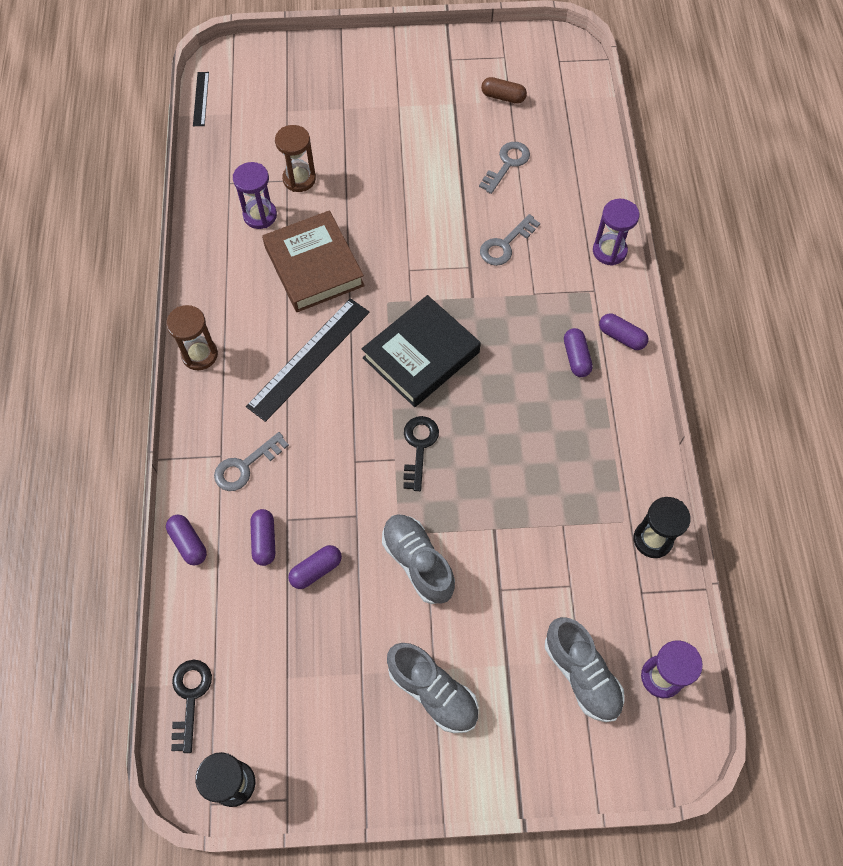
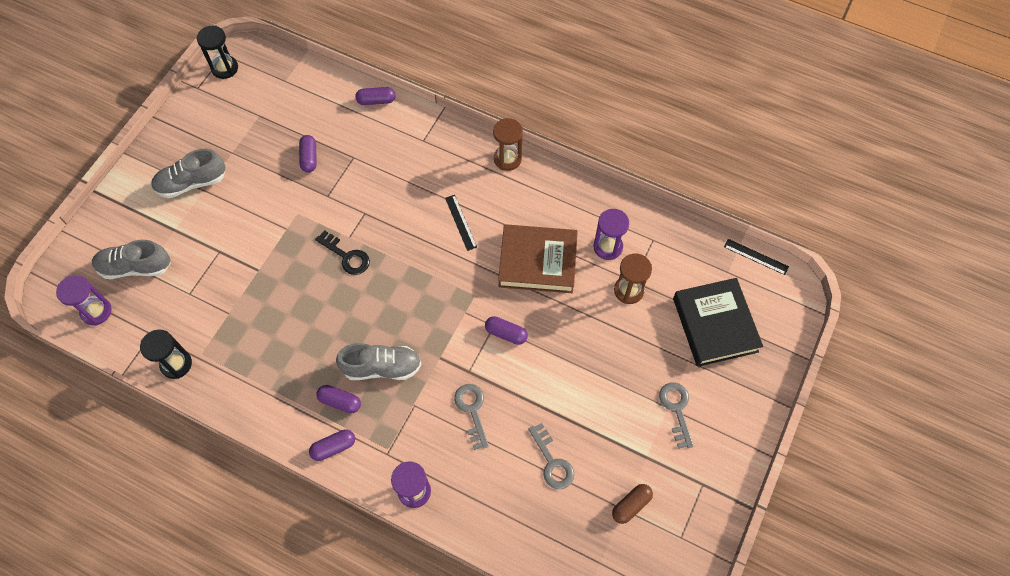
camera: 120 degrees right, 0 degrees up
(190, 697) = (285, 67): black key -> none
(245, 466) = (406, 150): grey key -> grey key (676, 409)
(264, 540) = (348, 139): purple capsule -> purple capsule (506, 333)
(309, 358) = (461, 222): black ruler -> black ruler, size x0.51
(418, 562) = (271, 214): grey shoe -> grey shoe (382, 367)
(421, 355) = (415, 295): black book -> black book (715, 325)

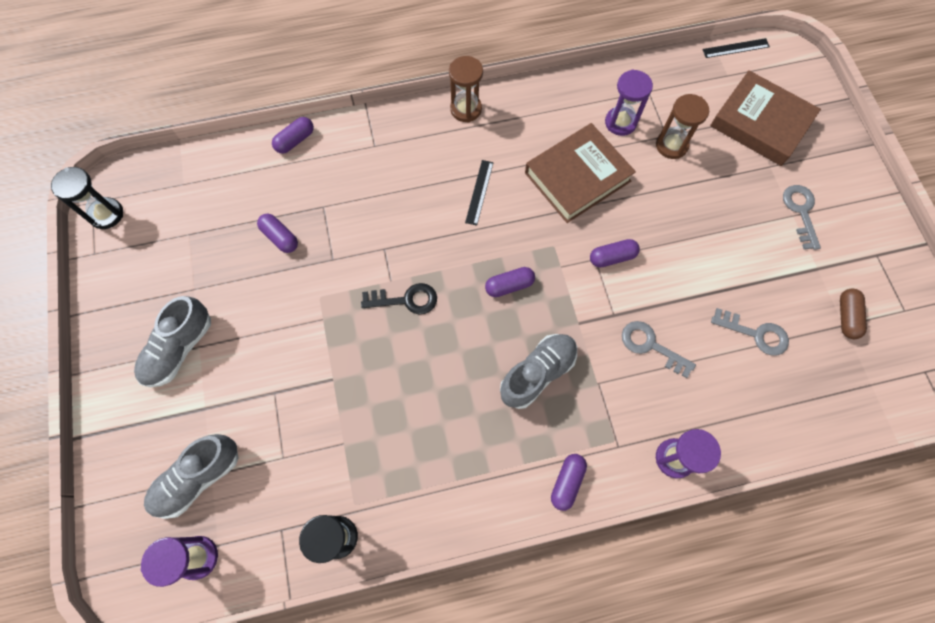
camera: 40 degrees left, 5 degrees up
(340, 401) = (531, 436): purple capsule -> purple capsule (509, 285)
(461, 222) = (479, 192): black ruler -> black ruler turned 75 degrees clockwise
(676, 409) = (800, 212): grey key -> grey key turned 45 degrees clockwise
(715, 325) = (760, 123): black book -> brown book

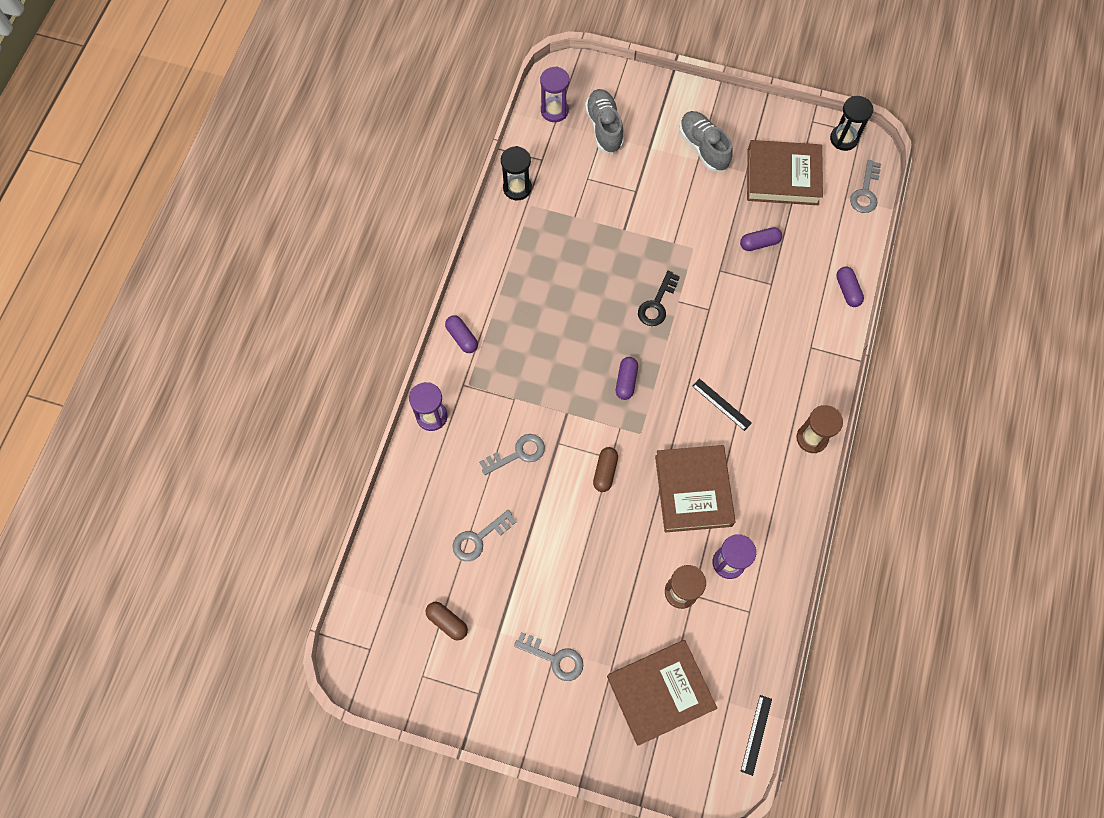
camera: 120 degrees right, 0 degrees up
(169, 169) = (865, 192): none -> grey key
(183, 251) = (782, 176): none -> brown book
(537, 373) = (546, 362): grey shoe -> none
(612, 257) = (605, 472): purple capsule -> brown capsule

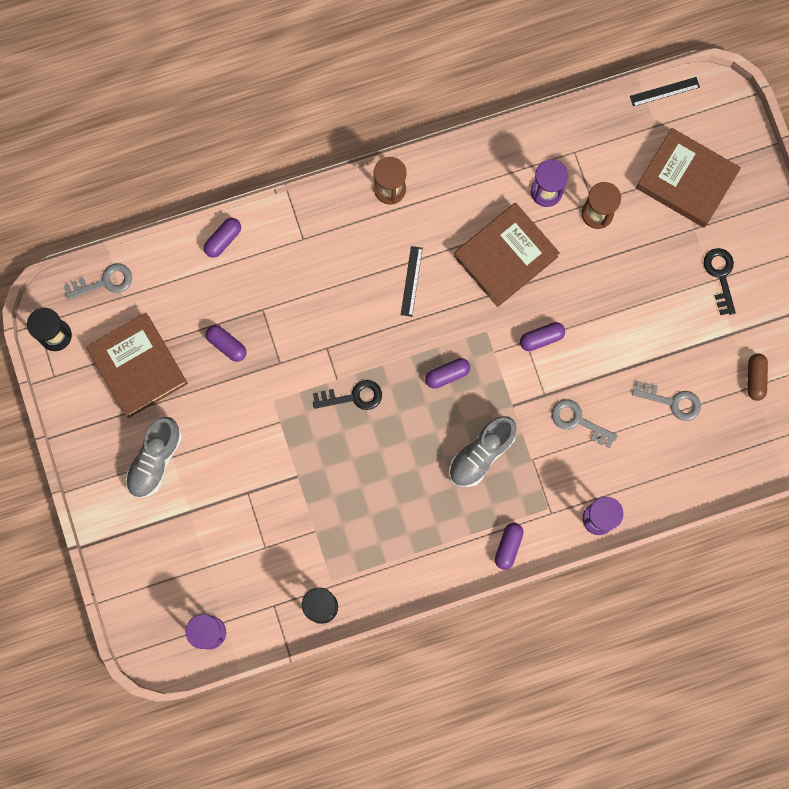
camera: 125 degrees left, 10 degrees up
(554, 658) = (720, 276): grey key -> black key
(604, 127) = (196, 570): grey shoe -> grey shoe (481, 454)
(605, 472) = (541, 338): brown capsule -> purple capsule

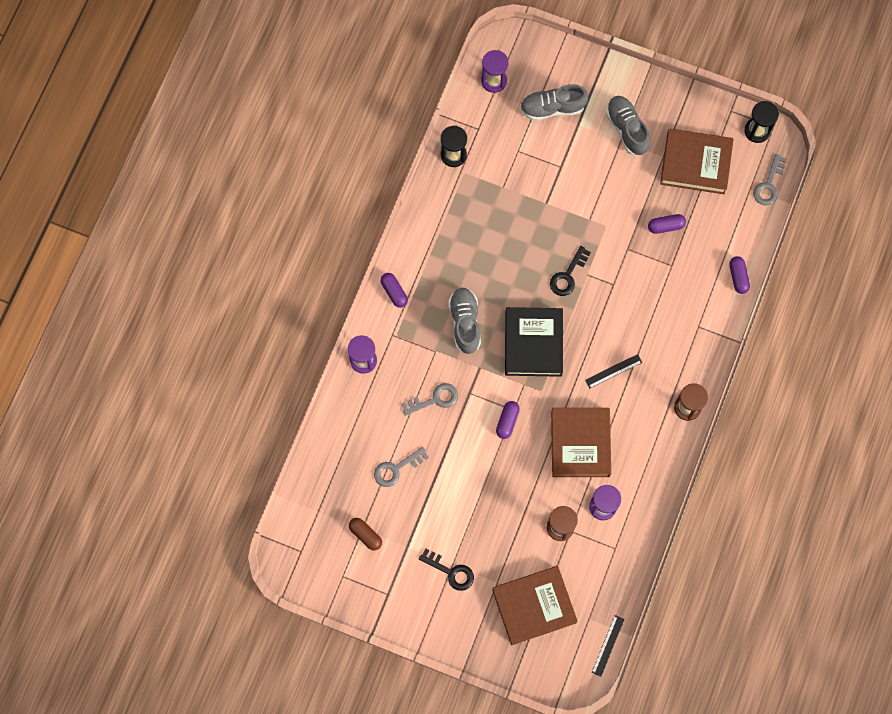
camera: 130 degrees right, 5 degrees down
(191, 550) = (552, 108): none -> grey shoe
(411, 281) = (613, 371): black ruler -> black ruler turned 75 degrees counterclockwise
(447, 374) = (533, 343): purple capsule -> black book

